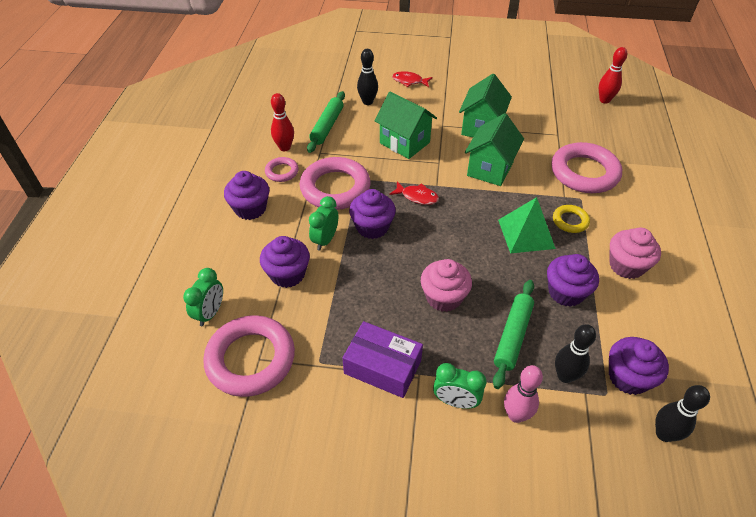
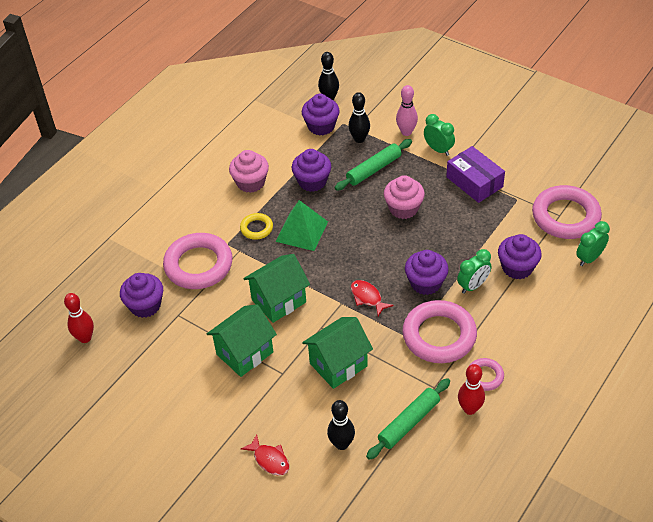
camera: 150 degrees left, 0 degrees up
(250, 208) = (530, 343): purple cupcake -> purple cupcake (145, 305)
(404, 143) = (338, 365): green house -> green house turned 75 degrees clockwise

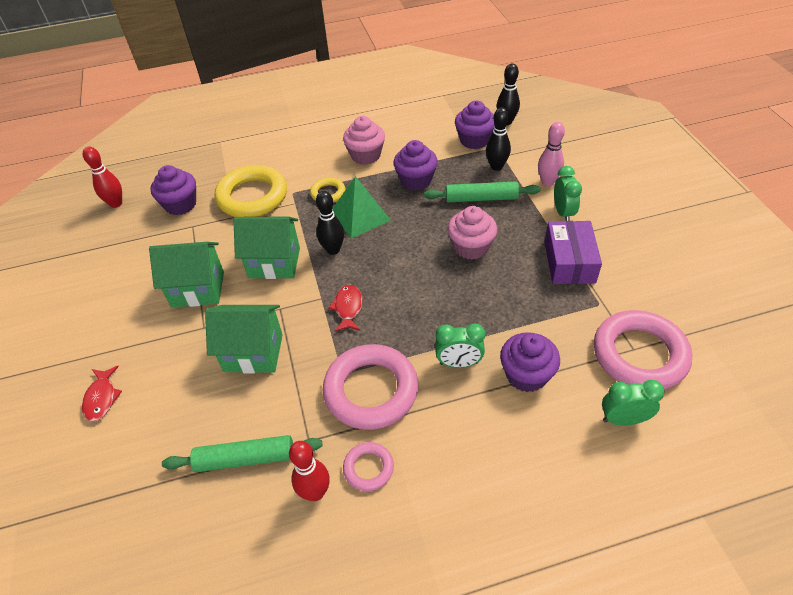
camera: 40 degrees right, 0 degrees up
(198, 265) = (252, 196): pink ring -> yellow ring
(341, 444) = (168, 431): black bowling pin -> black bowling pin (333, 250)
(425, 283) = (415, 329): purple cupcake -> none

